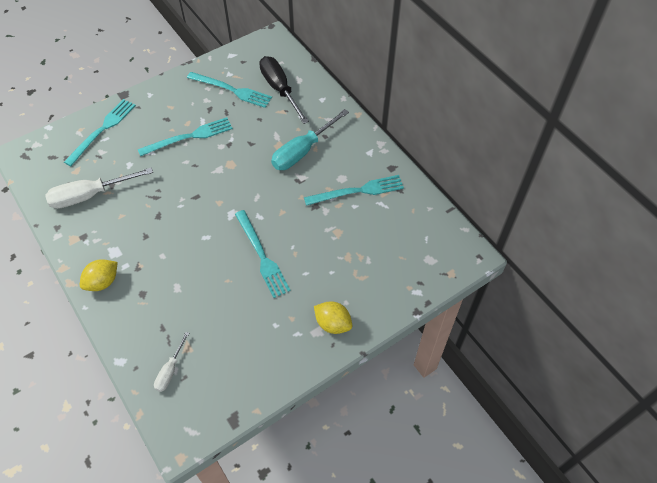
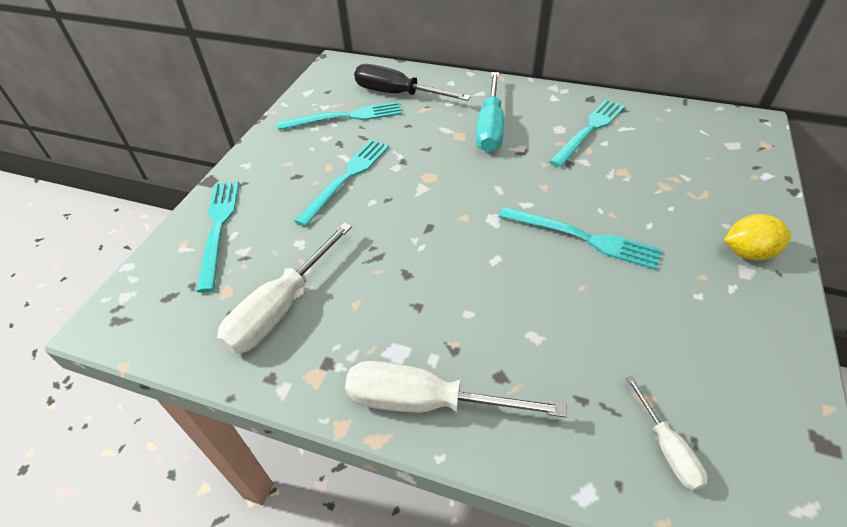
camera: 35 degrees left, 10 degrees down
(103, 282) = (426, 402): yellow lemon -> white screwdriver

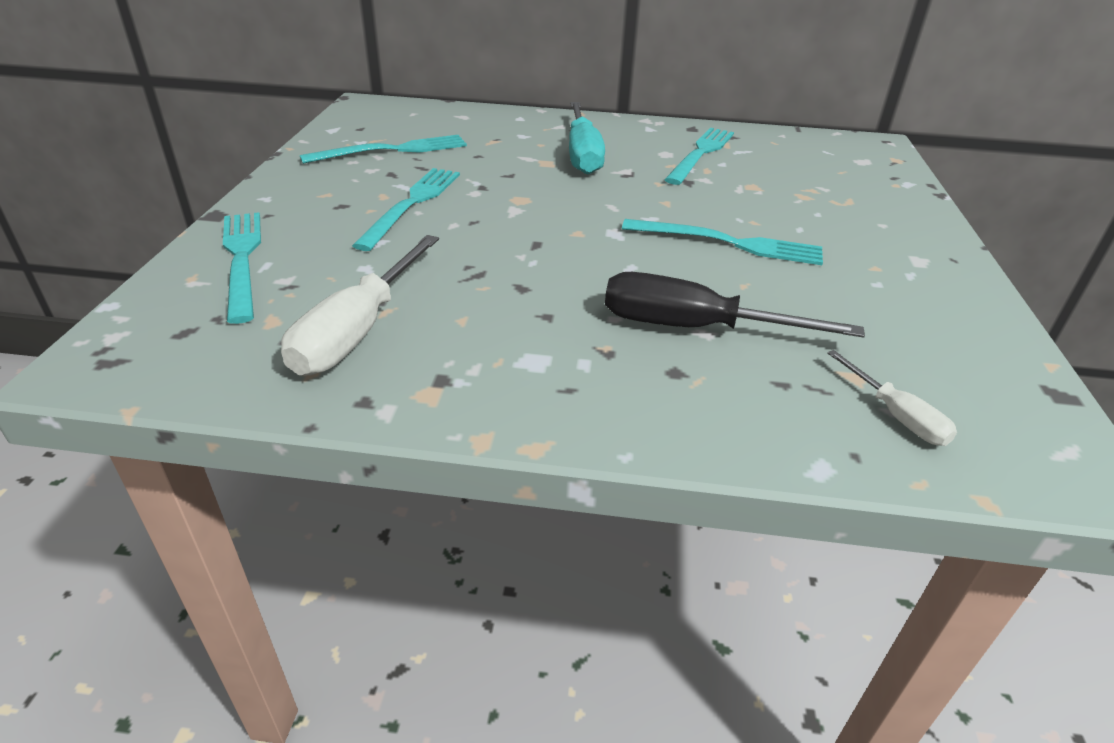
camera: 15 degrees left, 10 degrees down
(397, 94) = (455, 129): black screwdriver -> black screwdriver (694, 328)
(426, 402) = (590, 404): white screwdriver -> none
(747, 253) = (914, 245): yellow lemon -> none

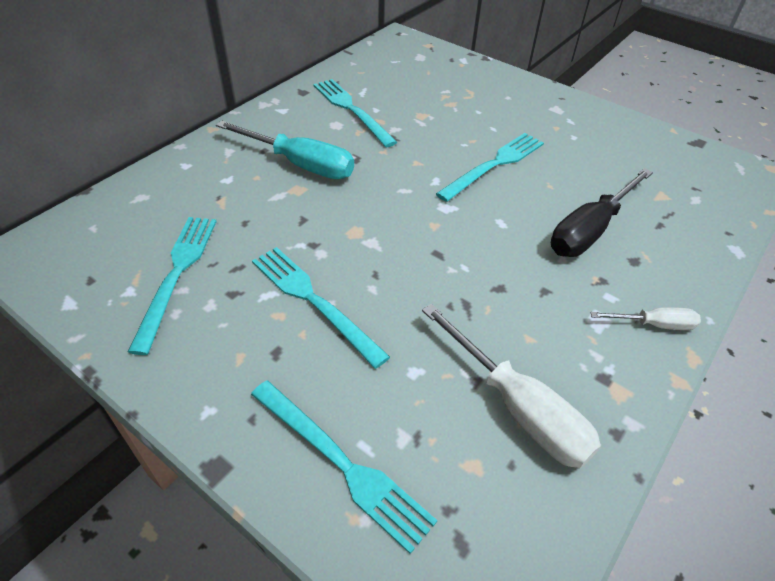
camera: 60 degrees left, 10 degrees up
(242, 259) = (342, 464): turquoise fork -> turquoise fork turned 150 degrees counterclockwise
(896, 415) = (700, 201): white screwdriver -> white screwdriver (654, 324)

